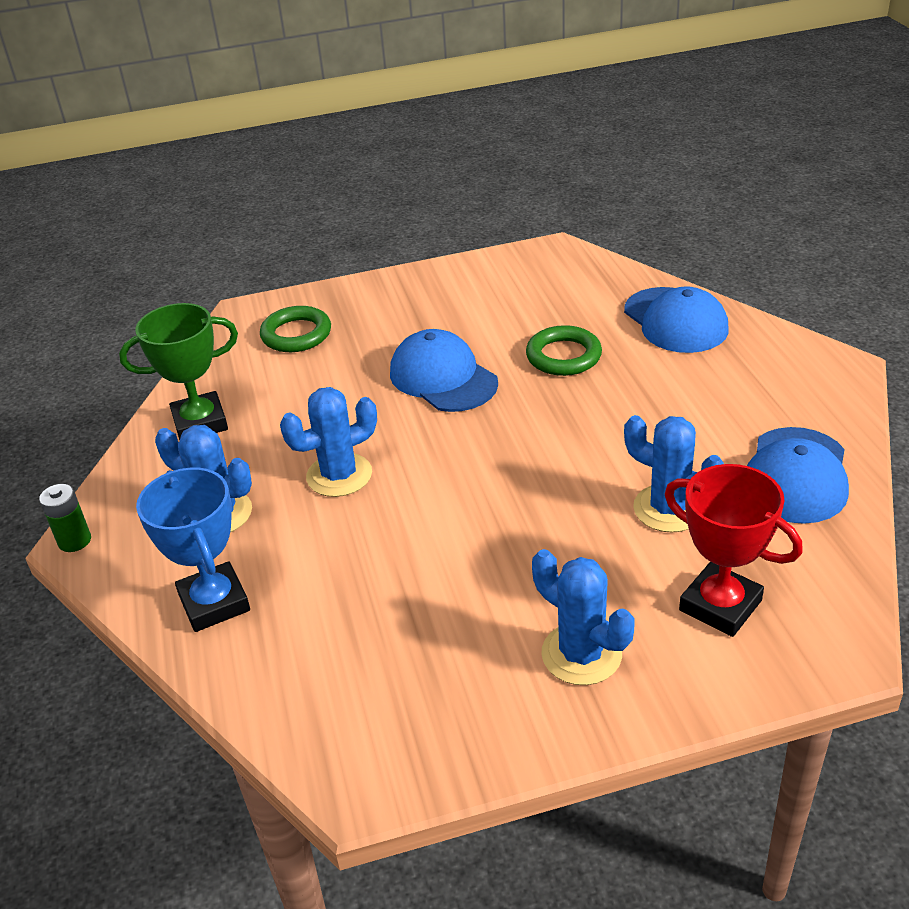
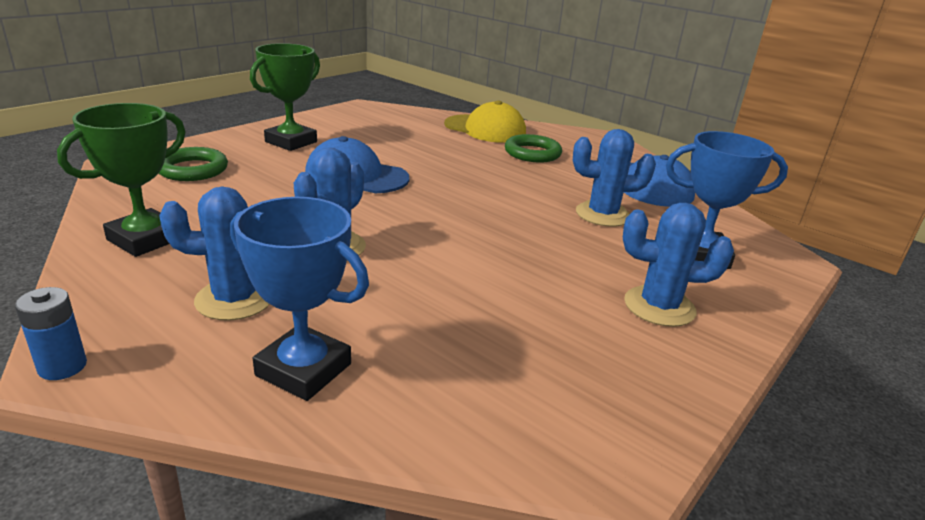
camera: 40 degrees left, 10 degrees down
(74, 541) = (62, 366): green battery -> blue battery
(420, 306) = (291, 142): none -> green trophy
(563, 356) = (434, 153): green ring -> green ring (532, 153)
(675, 321) = (485, 129): blue cap -> yellow cap
(720, 605) = (700, 255): red trophy -> blue trophy

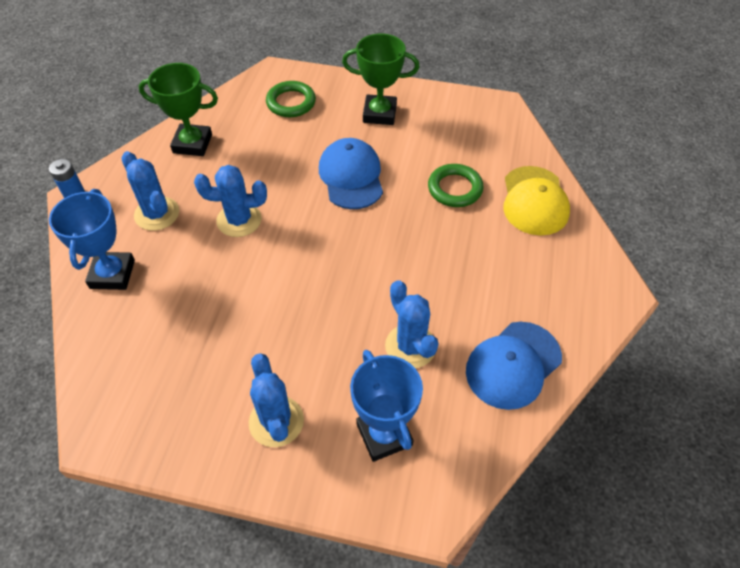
camera: 65 degrees right, 25 degrees up
(532, 153) = (507, 255): green ring -> green ring (455, 189)

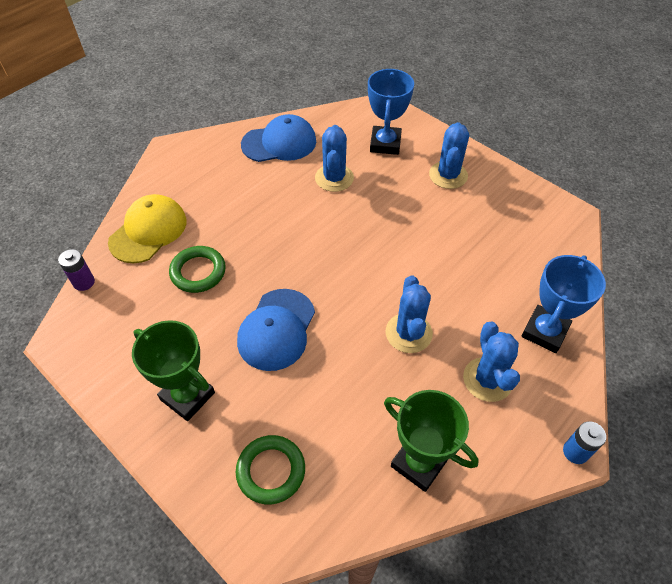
camera: 150 degrees left, 0 degrees up
(239, 220) = (408, 333): blue cactus -> blue cactus turned 60 degrees clockwise
(534, 142) = (84, 282): none -> purple battery

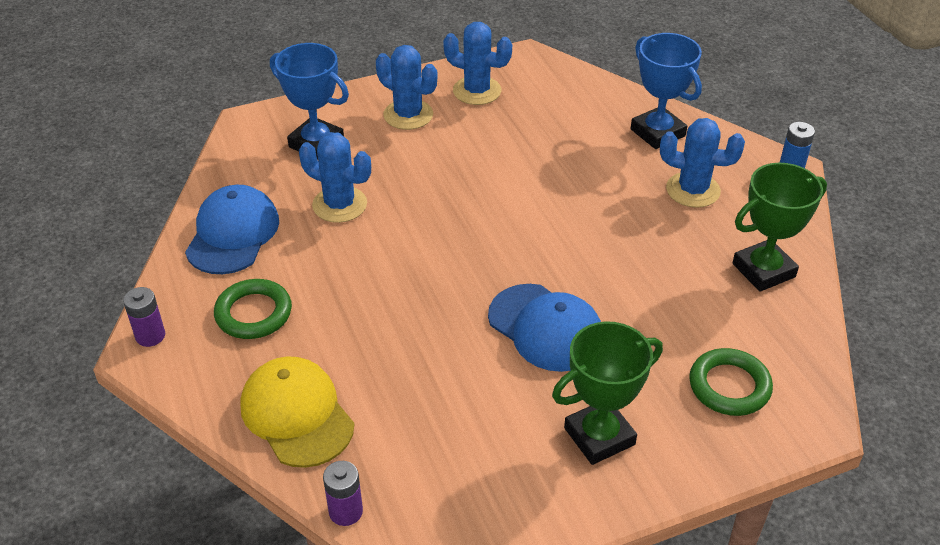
camera: 65 degrees left, 10 degrees down
(182, 146) = (150, 336): none -> purple battery
(198, 272) = (409, 378): green ring -> green ring (253, 313)
(408, 333) = (609, 224): blue cactus -> blue cactus (477, 91)

